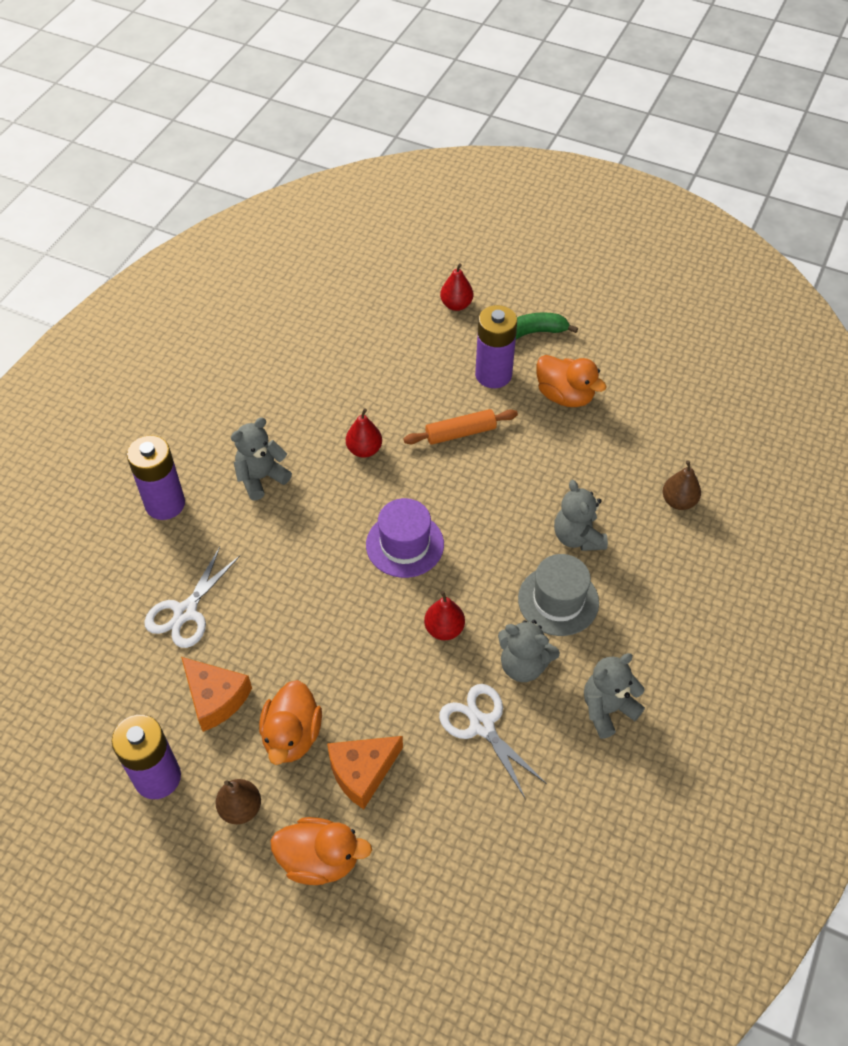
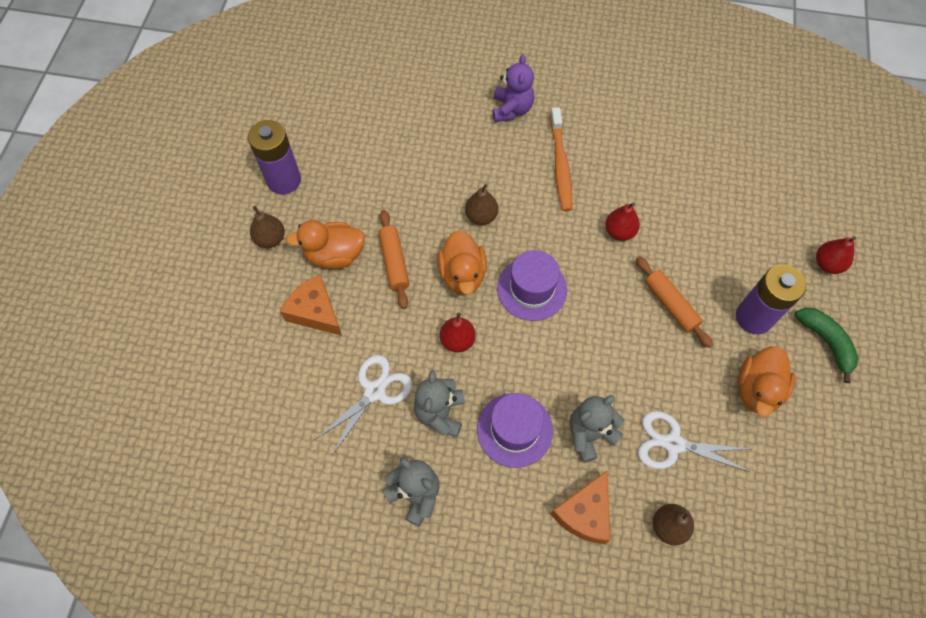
camera: 75 degrees right, 10 degrees up
(165, 504) = (511, 109): purple battery -> purple teddy bear
(185, 612) = (420, 154): white scissors -> white scissors (673, 444)
(215, 698) = (353, 196): orange cheese -> orange cheese (585, 513)
(261, 478) = (560, 165): grey teddy bear -> orange toothbrush
(297, 569) = (481, 216): none -> brown pear
(320, 859) = (240, 302): orange duck -> orange duck (462, 274)
(325, 671) = (394, 262): none -> orange rolling pin
(558, 600) = (514, 430): grey hat -> purple hat

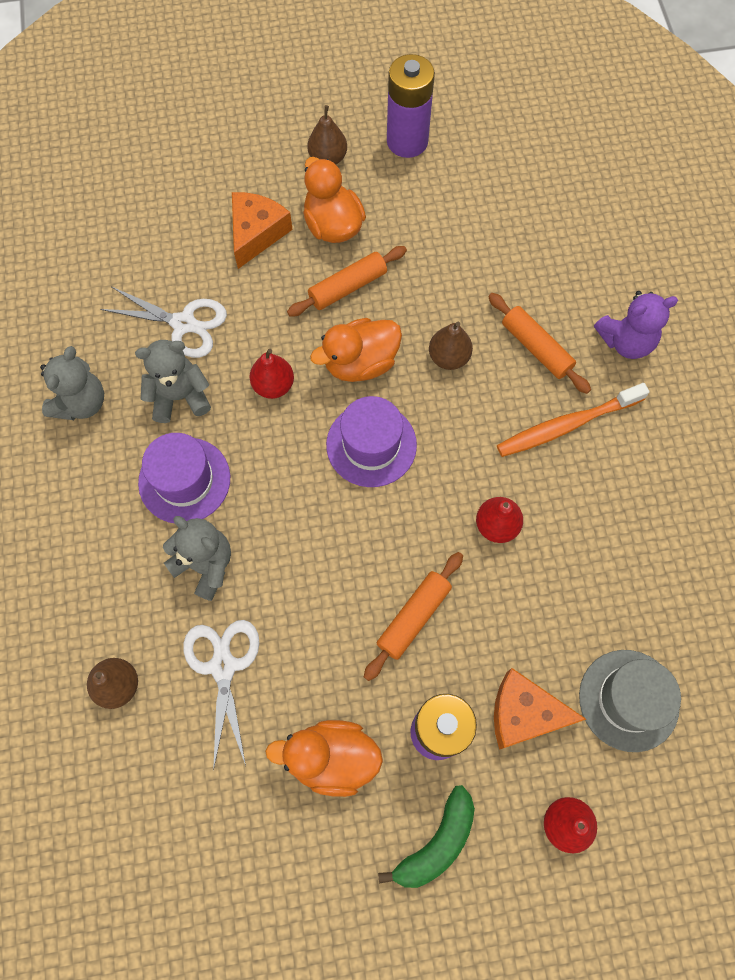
camera: 70 degrees right, 5 degrees up
(495, 161) = (536, 348): none -> orange rolling pin
(585, 513) = (108, 585): orange cheese -> orange cheese (524, 713)
(757, 201) = (628, 700): none -> grey hat

